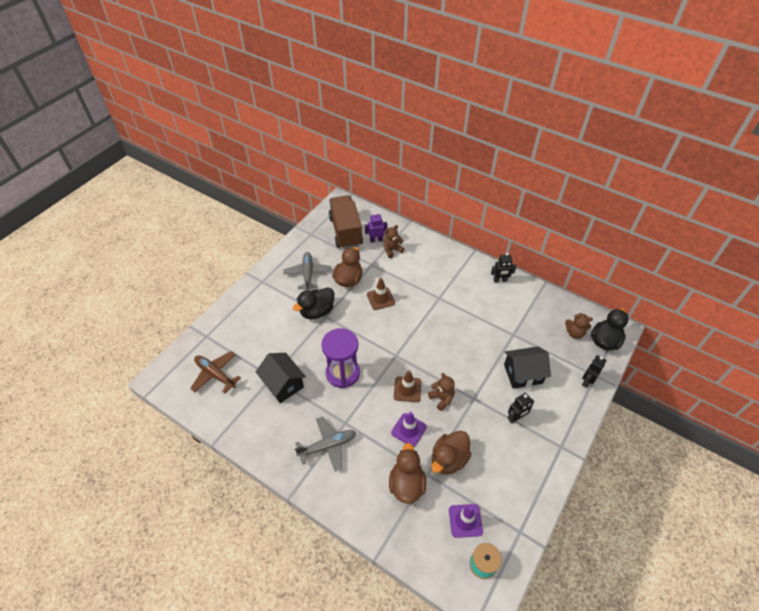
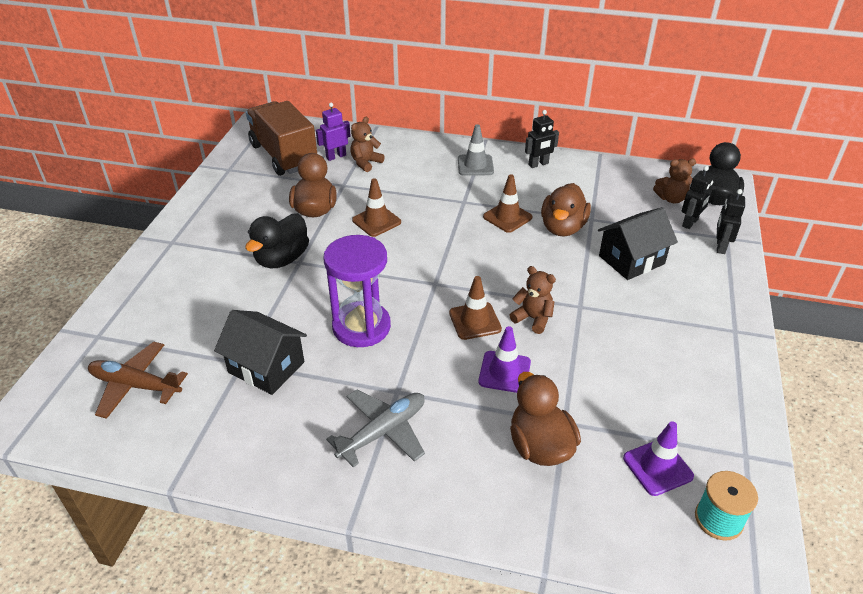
camera: 20 degrees left, 10 degrees down
(308, 274) = (246, 216): grey plane -> none
(448, 459) = (586, 393): brown duck -> brown duck (562, 228)
(459, 270) = (475, 165): none -> grey traffic cone
(460, 318) = (507, 217): none -> brown traffic cone
(516, 418) = (653, 314): black robot -> black robot (690, 223)

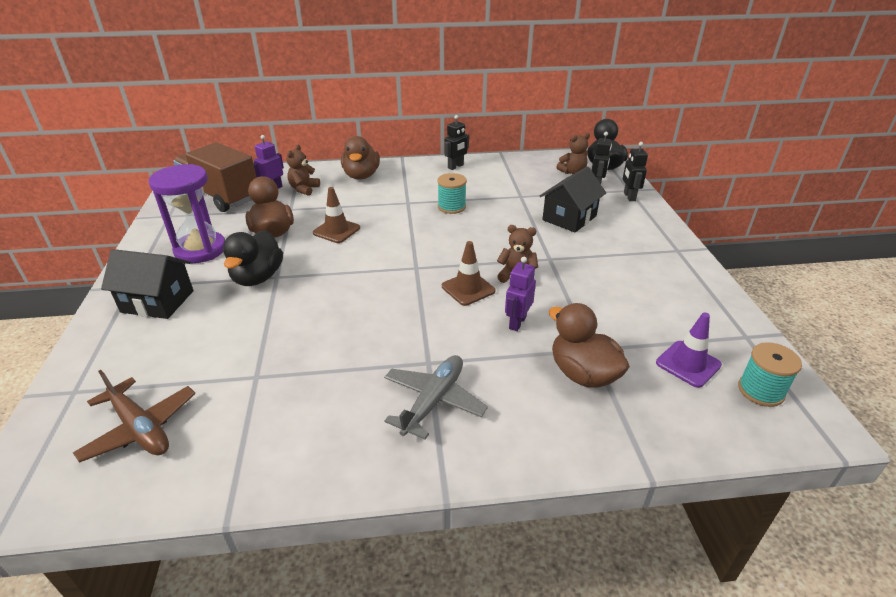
camera: 20 degrees left, 5 degrees down
(135, 385) = (140, 428): brown plane -> brown plane turned 135 degrees counterclockwise
(266, 367) = (284, 374): black house -> black house (157, 301)
(361, 327) = (365, 316): purple hourglass -> purple hourglass (200, 250)
(475, 165) = (403, 175): grey traffic cone -> none
(504, 372) = (517, 322): purple traffic cone -> purple robot
(507, 217) = (451, 207): brown traffic cone -> turquoise spool
(562, 228) = (501, 206): brown duck -> brown duck (361, 176)

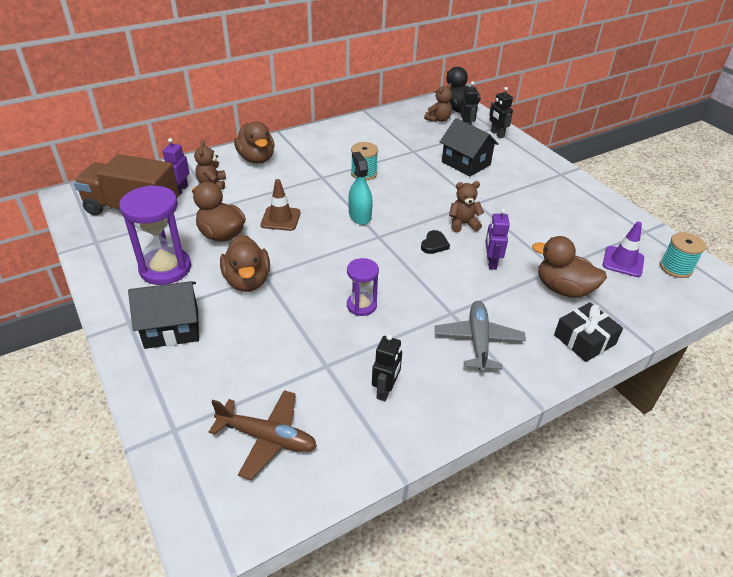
camera: 25 degrees left, 5 degrees up
(257, 278) = (247, 281): black duck -> brown duck
(341, 328) = (361, 305): none -> purple hourglass
(414, 244) = (360, 216): none -> turquoise spray bottle
(456, 166) = (336, 132): black robot -> black robot (385, 390)
(468, 289) = (434, 244): brown traffic cone -> black heart
(565, 440) = (584, 339): none -> black gift
(569, 218) = (466, 163): black house -> black house turned 60 degrees counterclockwise

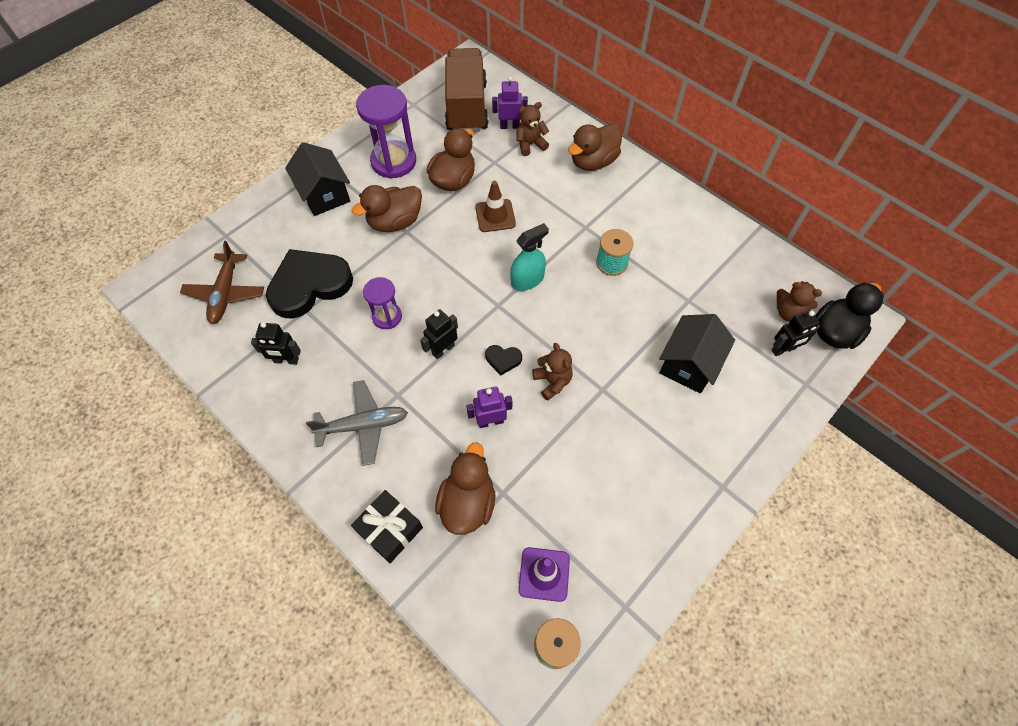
camera: 75 degrees right, 20 degrees up
(294, 358) = (309, 285): none -> black heart
(497, 134) = (790, 391): black robot -> black robot (443, 349)

